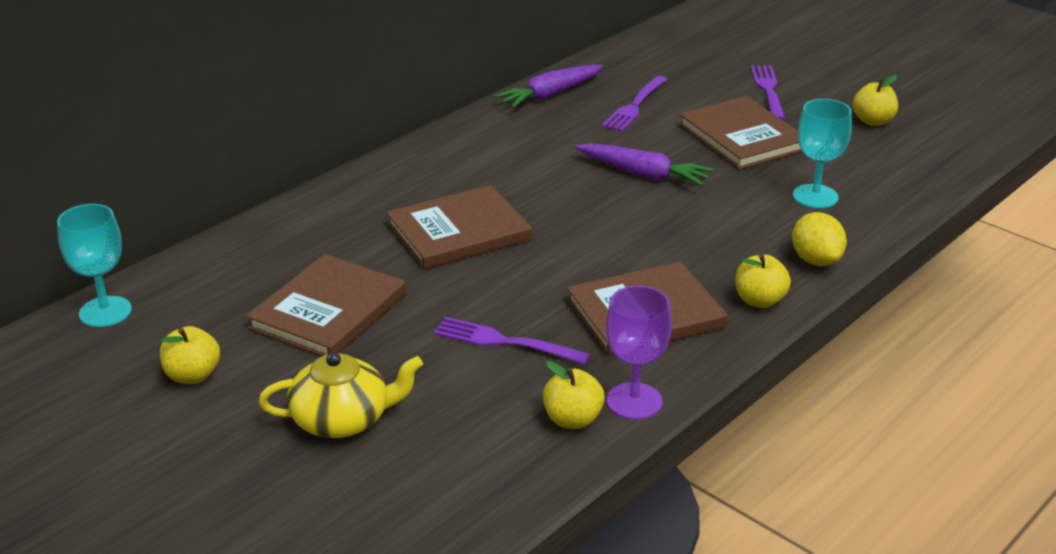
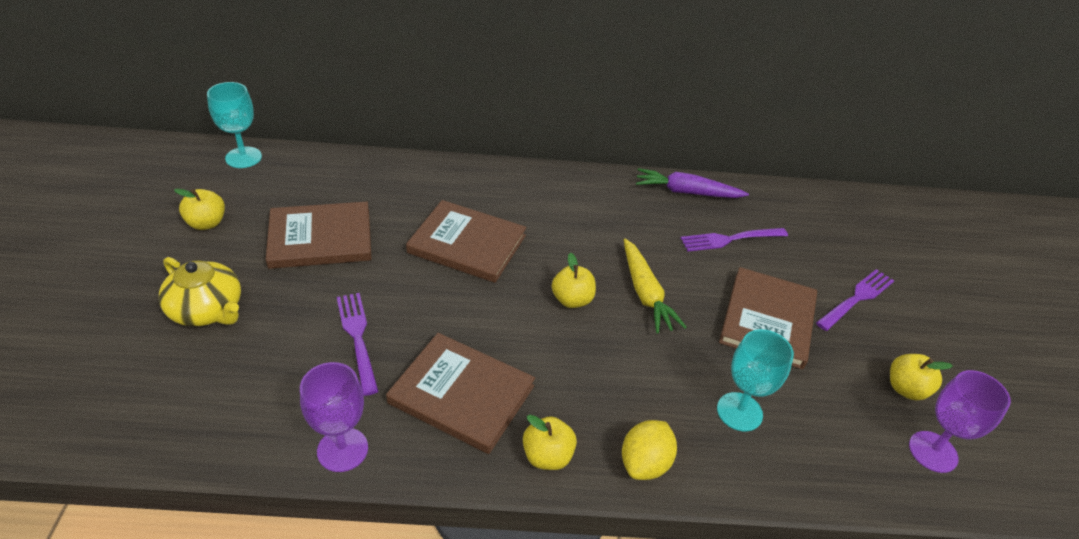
camera: 45 degrees right, 10 degrees up
(572, 419) = (292, 426): yellow apple -> yellow apple (572, 300)
(643, 174) = (645, 293): purple carrot -> yellow carrot
(934, 142) = (933, 452): none -> purple goblet

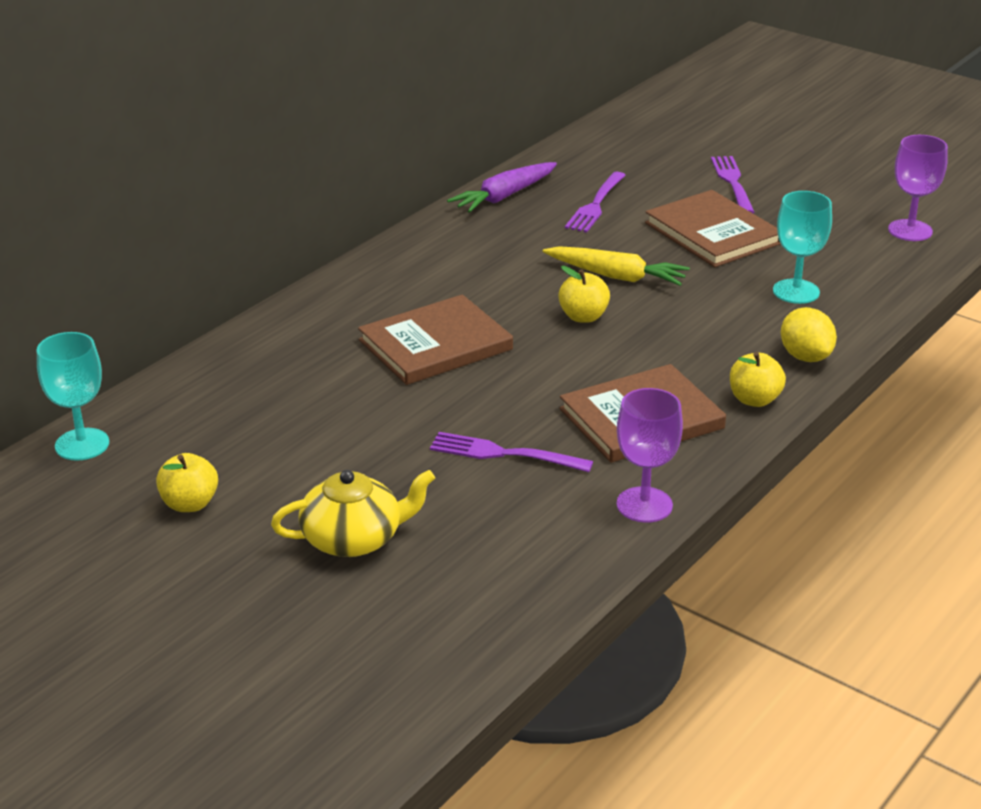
camera: 50 degrees left, 10 degrees down
(320, 238) = (316, 432): brown book -> none
(906, 389) = (844, 211): yellow apple -> none

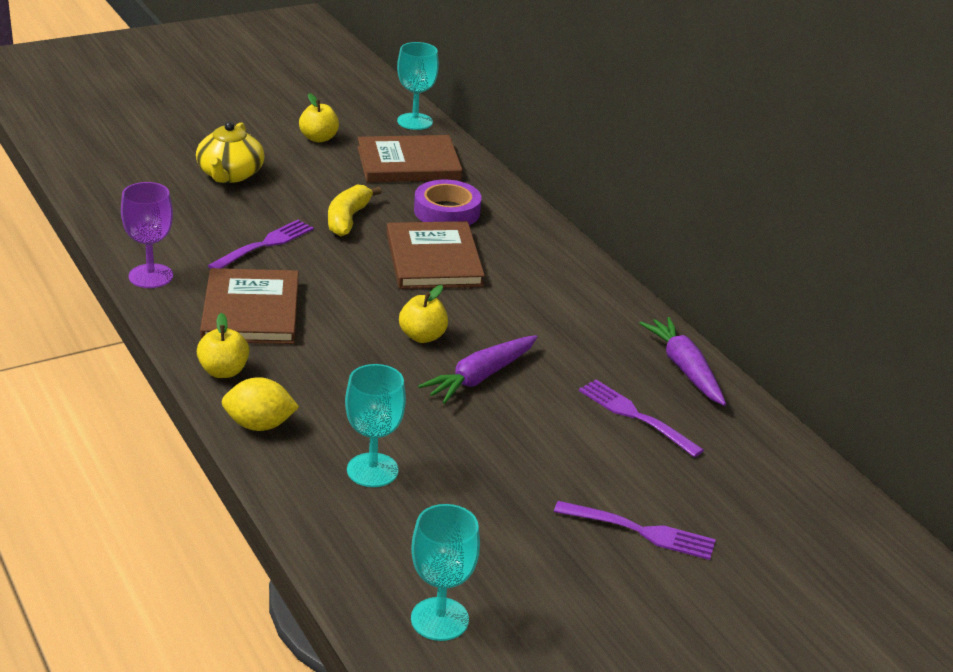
camera: 110 degrees right, 0 degrees up
(320, 362) = (447, 211): none -> purple tape
(395, 418) = (347, 219): none -> yellow banana
(617, 276) = (480, 377): yellow carrot -> purple carrot
(712, 233) = (527, 467): brown book -> brown book (408, 163)
(910, 230) = (439, 619): purple goblet -> turquoise goblet

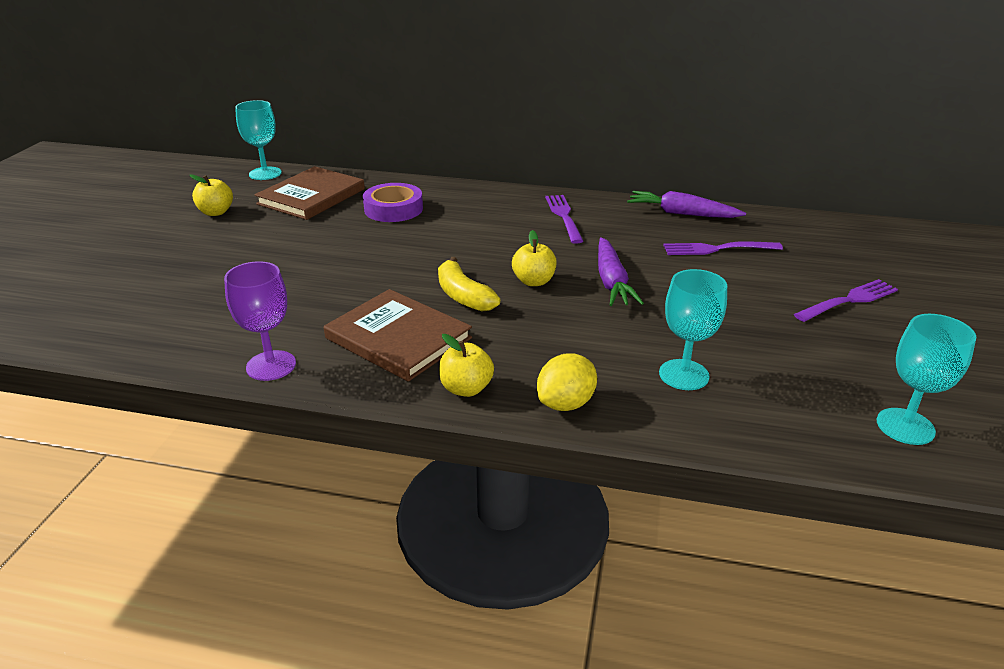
camera: 45 degrees left, 0 degrees up
(230, 174) = (192, 266): yellow teapot -> none
(264, 245) = (316, 293): purple fork -> purple fork (564, 217)
(347, 219) = (340, 246): yellow banana -> yellow banana (463, 296)
(433, 260) = (444, 238): brown book -> none

